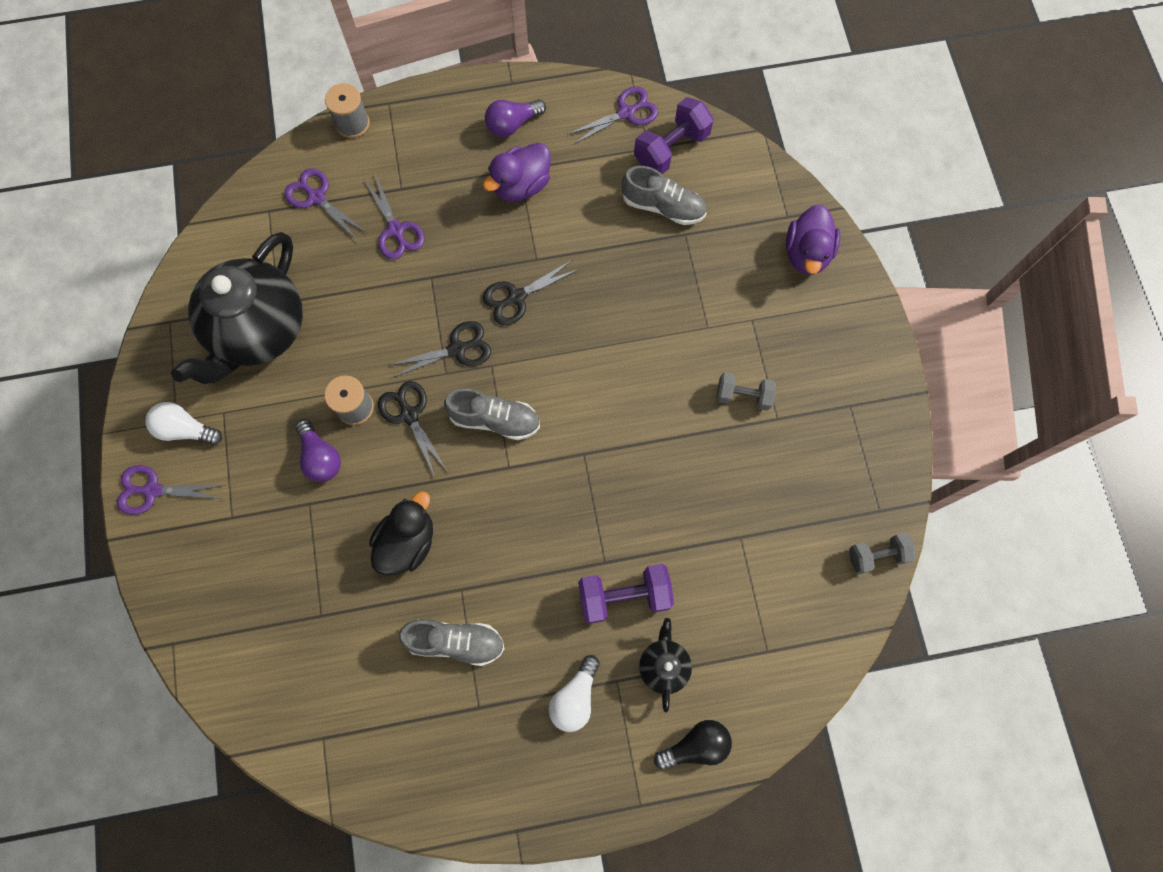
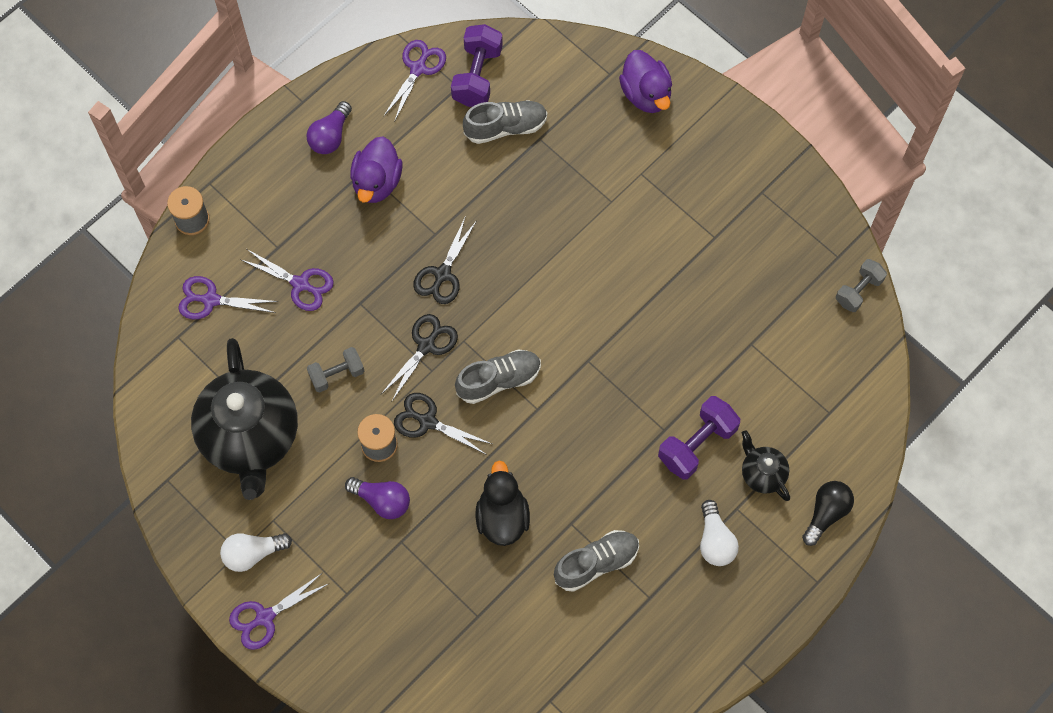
camera: 35 degrees left, 5 degrees down
(743, 396) = (677, 237): grey dumbbell -> grey dumbbell (337, 374)

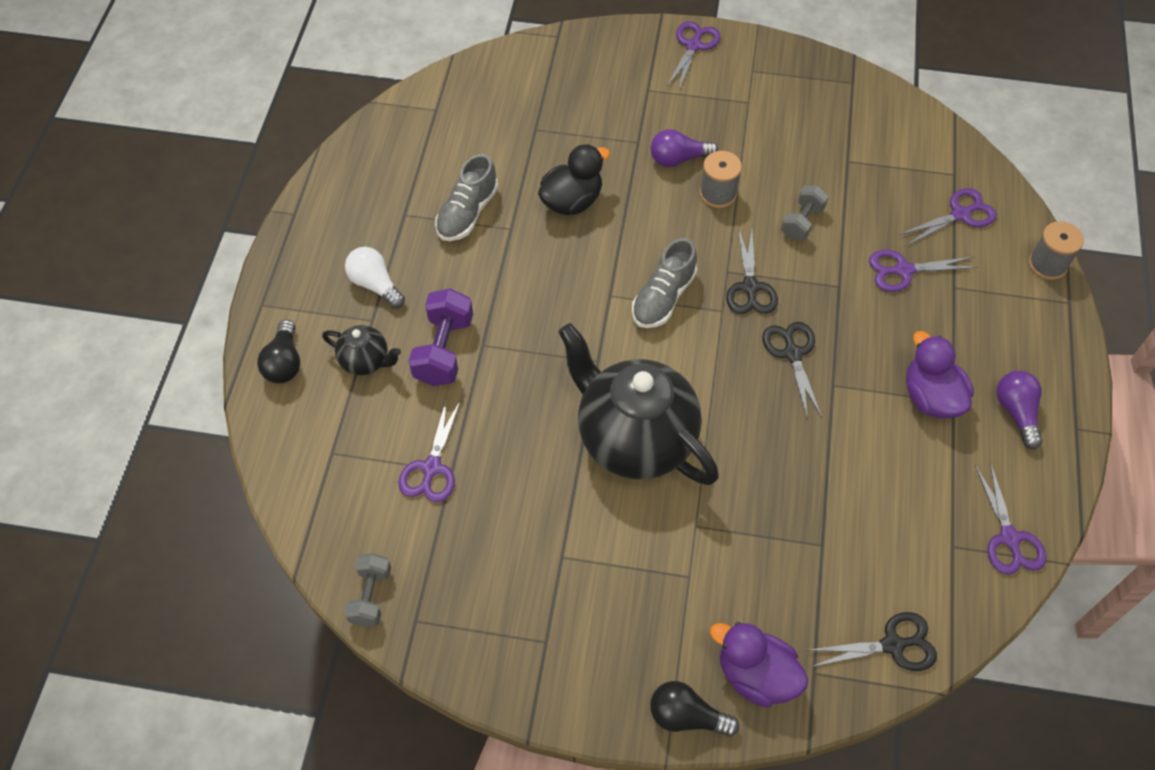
camera: 145 degrees right, 10 degrees down
(251, 438) = (821, 142): black teapot -> black teapot (634, 438)
(253, 553) = (741, 75): white light bulb -> none
(428, 421) = (694, 232): black scissors -> black scissors (893, 645)
(477, 76) = (945, 571): purple dumbbell -> none
(502, 517) = (572, 201): black duck -> black duck turned 90 degrees counterclockwise
(505, 127) = (866, 534): grey shoe -> none
(705, 99) = (686, 716): none -> black light bulb
(764, 355) = (431, 468): none -> purple scissors

